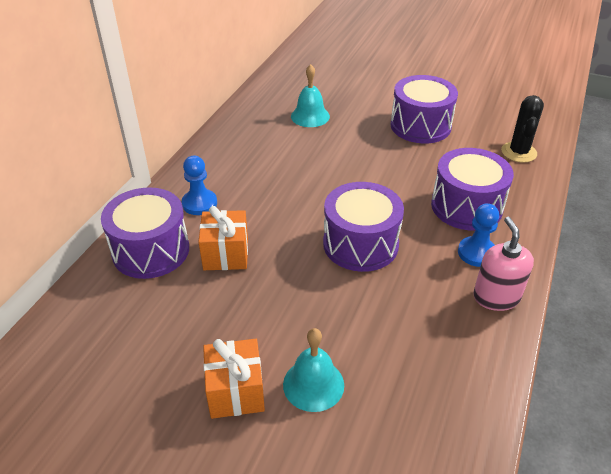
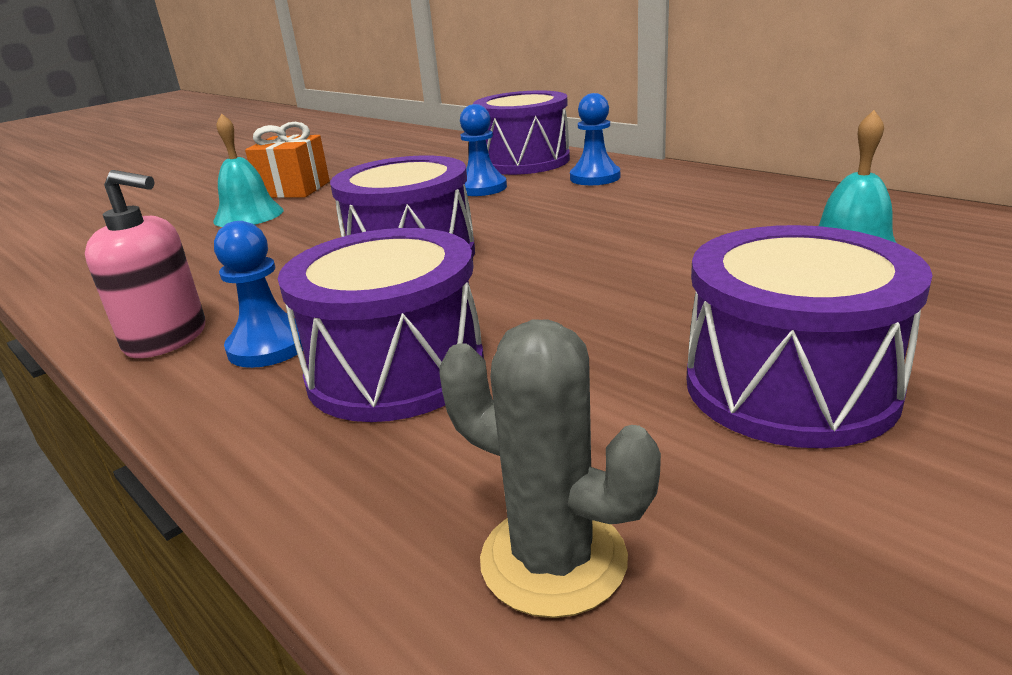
camera: 115 degrees right, 15 degrees down
(226, 254) = (482, 188): orange gift -> blue pawn
(518, 152) = (553, 559): black cactus -> grey cactus

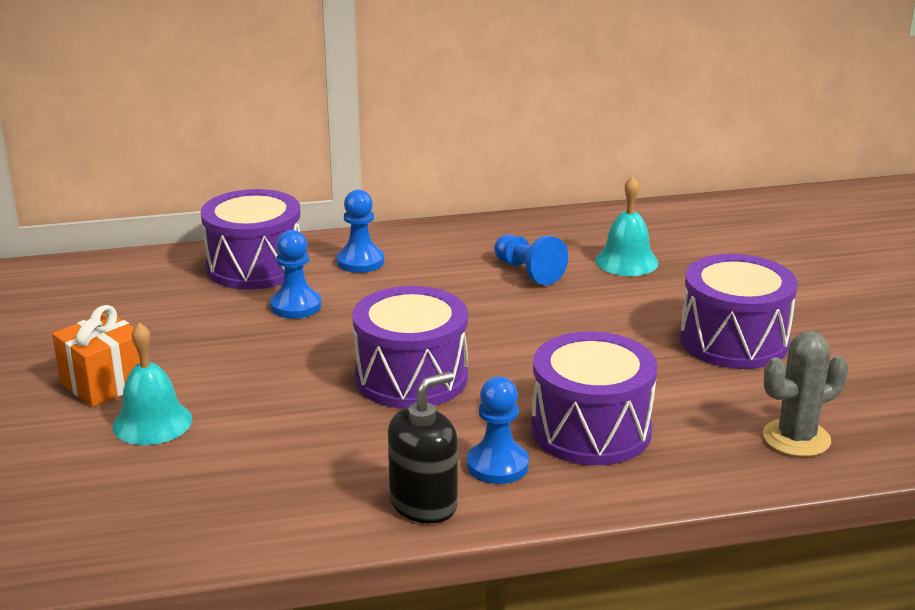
camera: 60 degrees left, 0 degrees up
(167, 339) = (423, 504): pink soap dispenser -> black soap dispenser
(710, 226) = (528, 272): none -> blue pawn

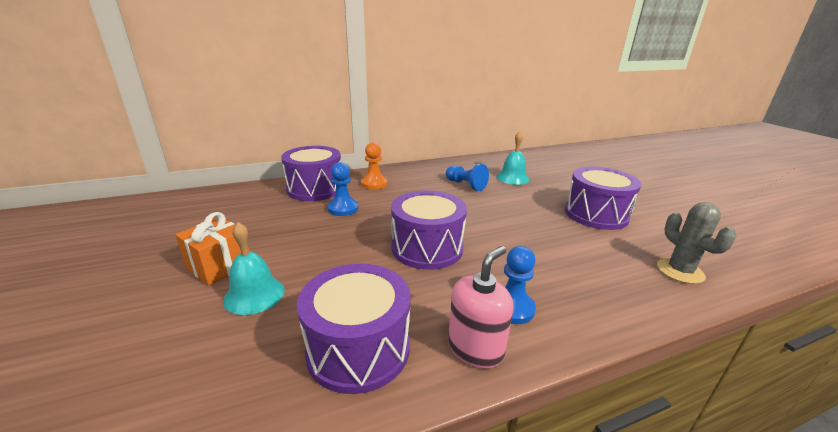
camera: 10 degrees left, 0 degrees up
(360, 262) = (374, 184): blue pawn -> orange pawn
(423, 504) = (475, 348): black soap dispenser -> pink soap dispenser
(591, 430) = (556, 275): purple drum -> purple drum (358, 349)
(796, 438) = (680, 271): grey cactus -> grey cactus turned 75 degrees counterclockwise

